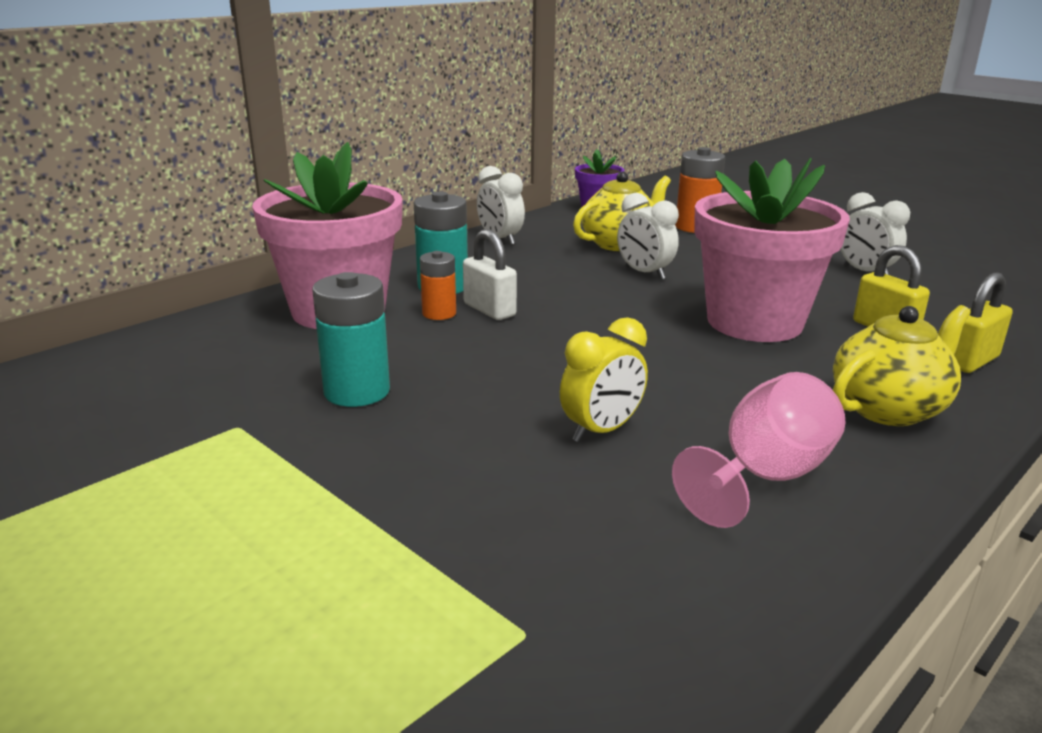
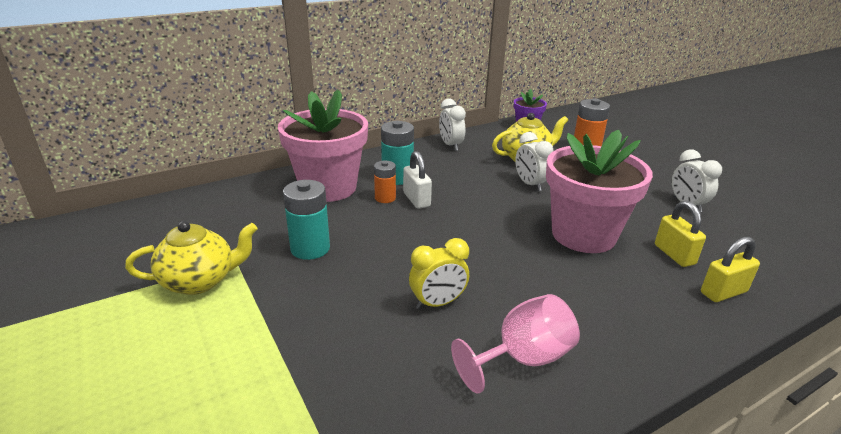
camera: 15 degrees right, 5 degrees up
(889, 408) = (639, 321): yellow teapot -> yellow teapot (200, 281)

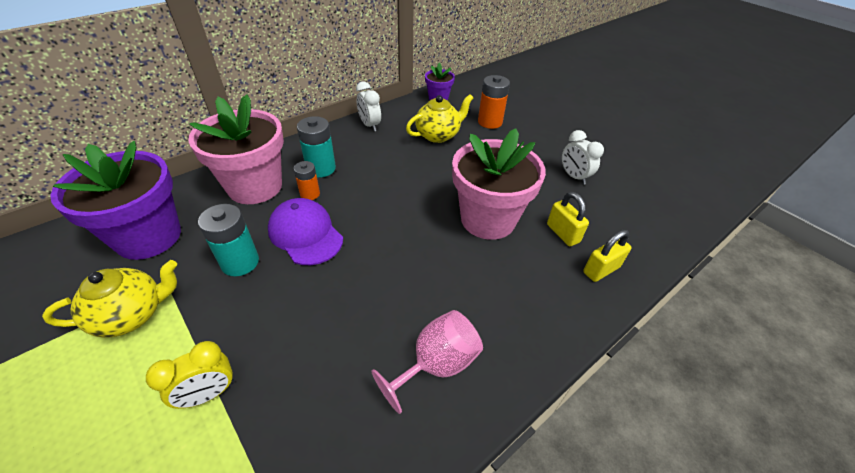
camera: 10 degrees left, 15 degrees up
(220, 220) = (148, 237): none -> purple flower pot
(379, 231) = (305, 234): none -> purple cap
(416, 200) = (339, 193): white padlock -> none
(438, 303) = (361, 312): yellow clock -> yellow clock (209, 393)
(530, 184) = (441, 166): white clock -> none

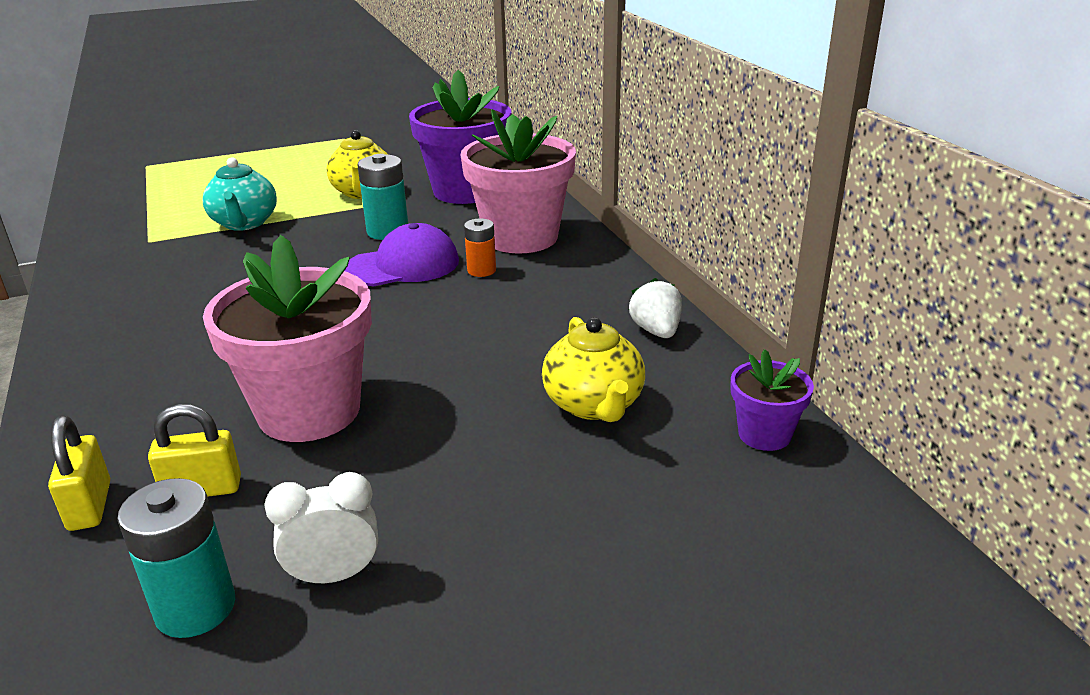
camera: 110 degrees right, 15 degrees down
(209, 393) = (245, 223): yellow clock -> turquoise teapot
(321, 168) = (538, 280): turquoise battery -> turquoise battery (195, 608)
(370, 125) = (656, 331): white clock -> white strawberry
(436, 364) = (136, 325): pink goblet -> none
(490, 122) = (627, 497): orange battery -> none

